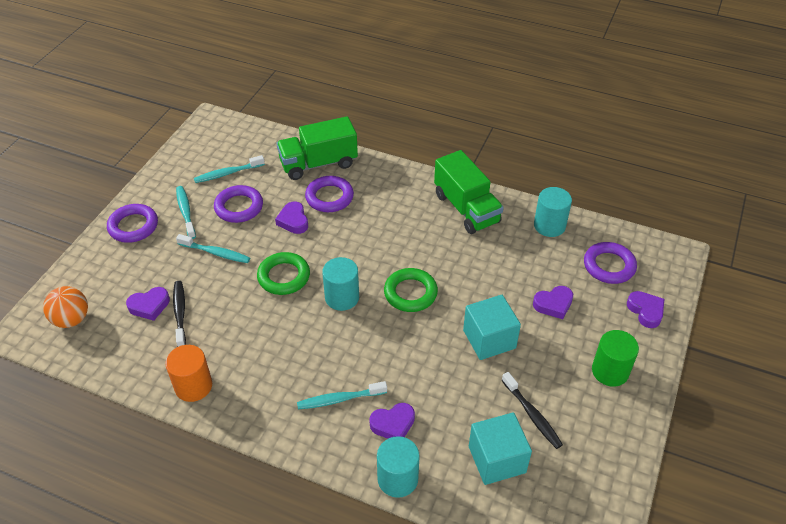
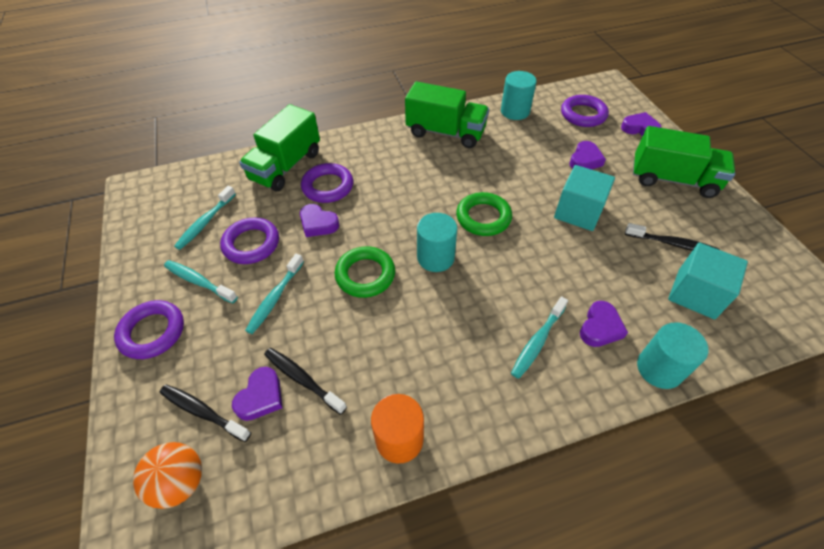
camera: 40 degrees left, 5 degrees up
(115, 291) = (203, 412): none -> black toothbrush
(216, 253) = (275, 298): turquoise toothbrush -> turquoise toothbrush turned 135 degrees clockwise
(610, 371) = (673, 180): green cylinder -> green truck

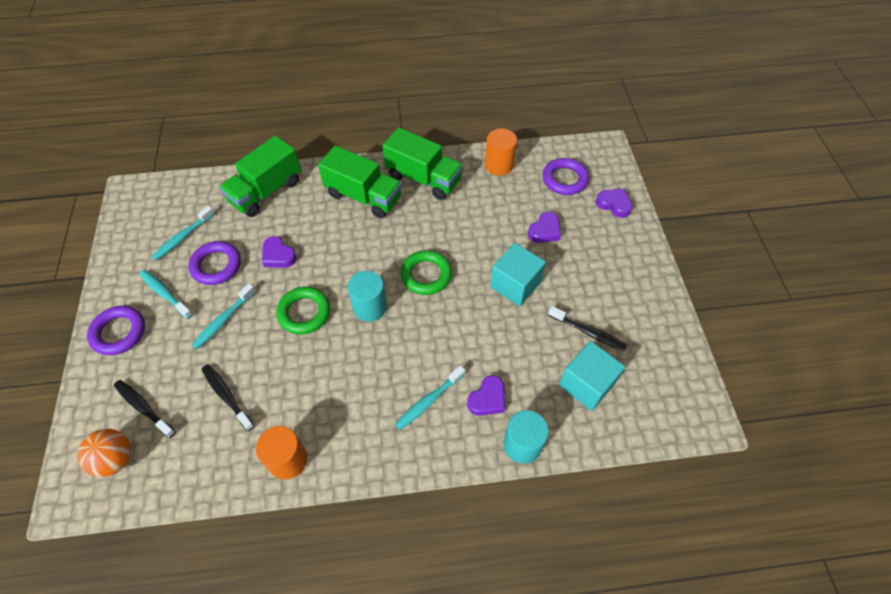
camera: 10 degrees right, 5 degrees up
(261, 397) = (190, 404): purple heart -> none
(328, 186) = (297, 219): purple ring -> none
(515, 111) = (499, 165): turquoise cylinder -> orange cylinder
(673, 180) = (620, 266): green truck -> green truck (363, 196)

